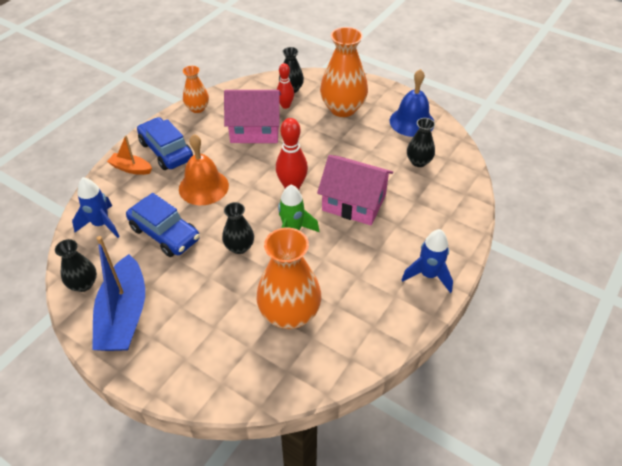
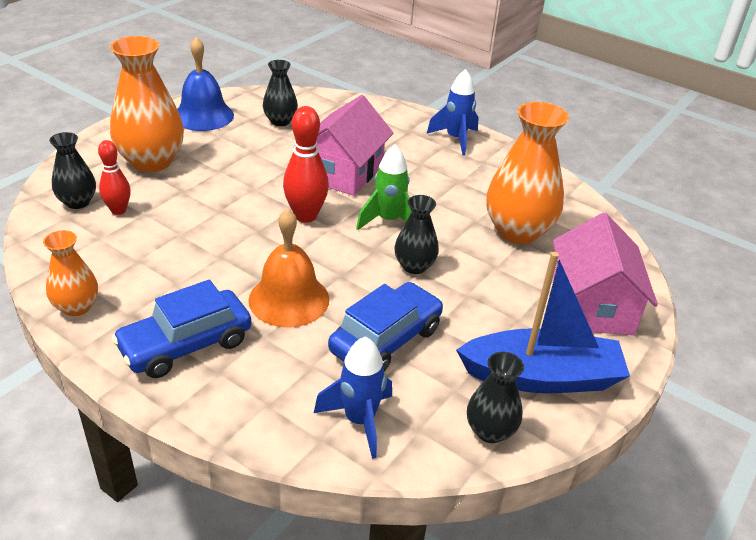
camera: 90 degrees left, 10 degrees down
(131, 168) = (221, 390): orange boat -> none
(255, 130) = (167, 243): pink house -> pink house (592, 305)

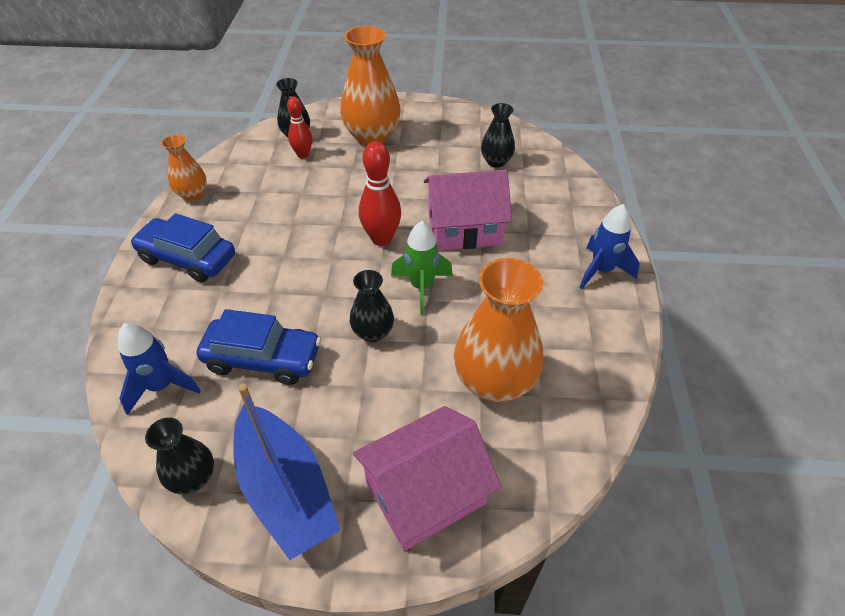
camera: 60 degrees right, 10 degrees up
(203, 115) = (456, 125): blue bell -> none
(289, 299) = (272, 281): orange bell -> none

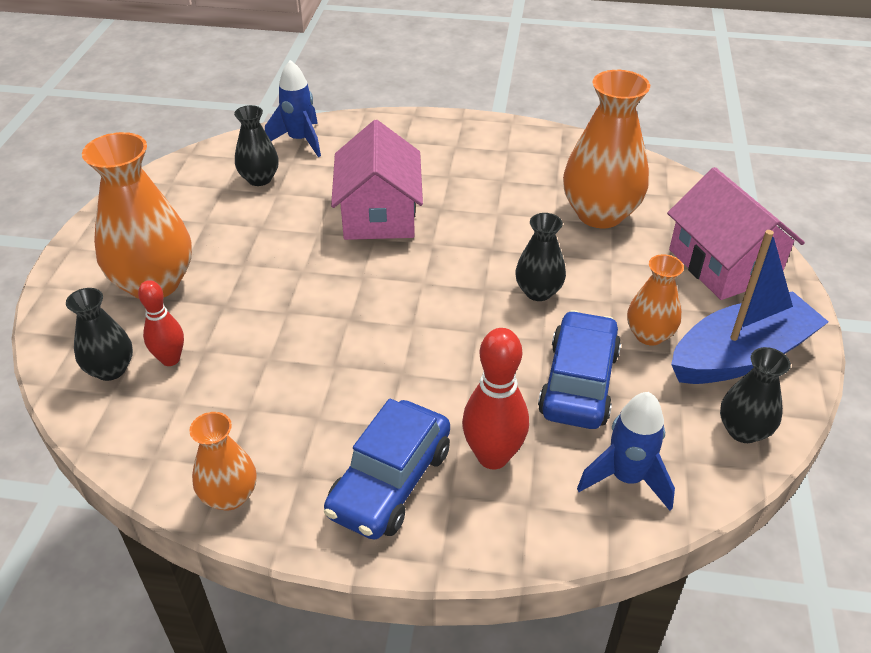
camera: 85 degrees left, 5 degrees down
(317, 413) = (649, 335): none -> orange vase
(381, 239) = (384, 280): red bowling pin -> red bowling pin (493, 456)
(421, 287) = (472, 252): green rocket -> none
(601, 270) = (459, 134): blue rocket -> blue rocket (300, 141)

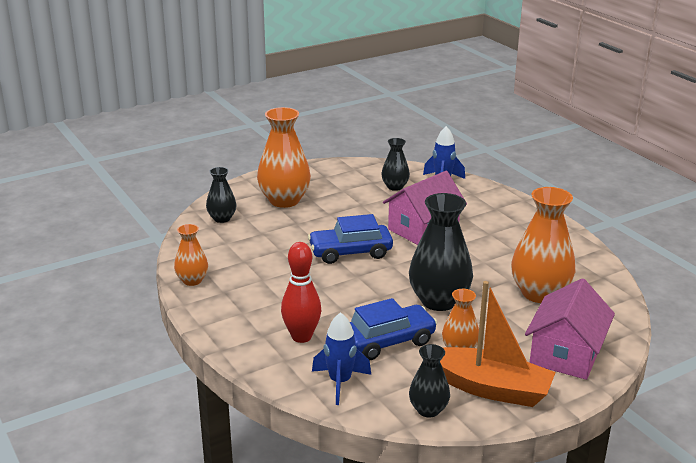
camera: 50 degrees right, 15 degrees down
(170, 359) = (246, 228): red bowling pin -> none
(390, 482) = (250, 316): blue car -> blue car (350, 252)
(538, 291) = (439, 301): black vase -> black vase, size x1.83
(741, 356) = (490, 388): blue boat -> orange boat

